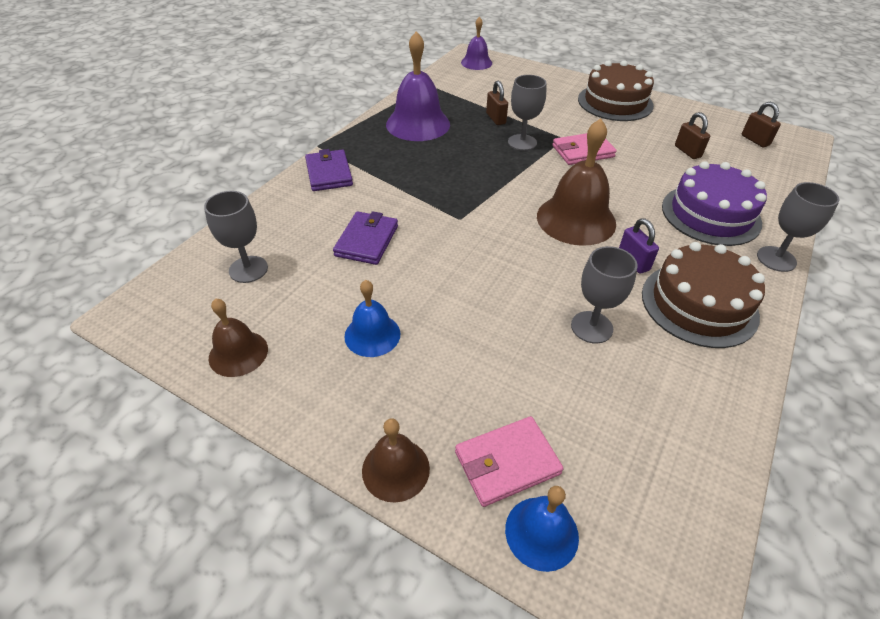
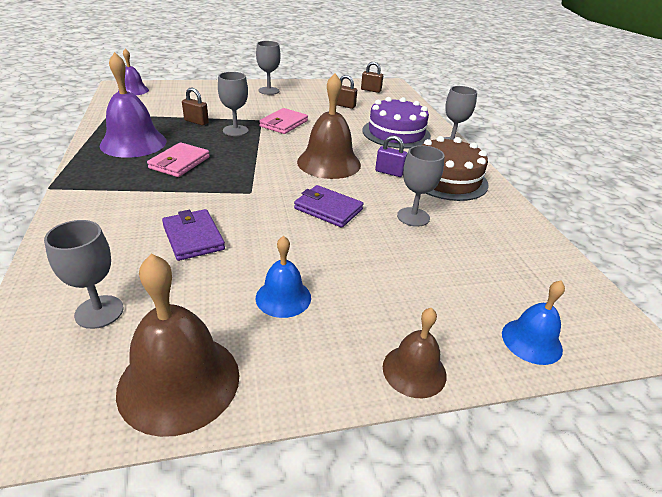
camera: 45 degrees left, 10 degrees down
(238, 353) = (179, 381): brown bell -> brown bell, size x1.74
(329, 173) = (90, 204): purple wallet -> purple wallet (328, 209)
(507, 463) = (468, 318): pink wallet -> pink wallet (179, 163)
(615, 102) = (268, 91): brown cake -> grey goblet

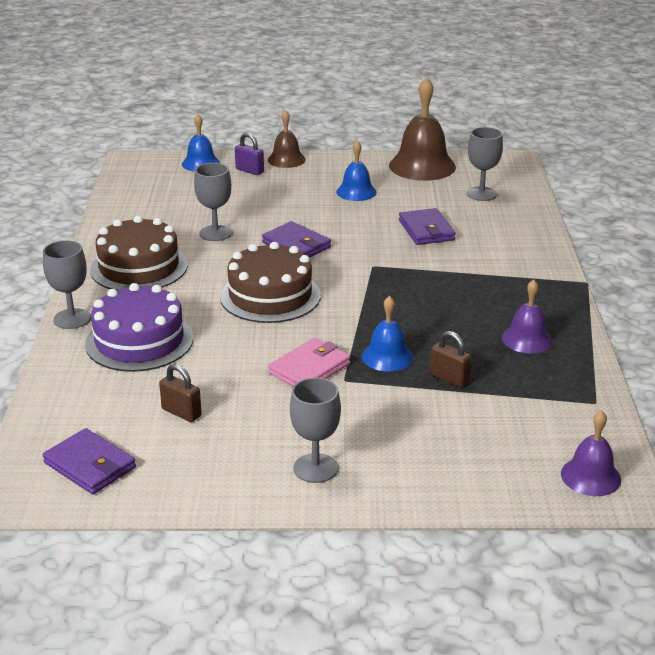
camera: 165 degrees left, 5 degrees down
(133, 143) = (527, 339): purple bell -> purple bell, size x0.58
(179, 163) = (457, 305): pink wallet -> none
(235, 130) = (387, 356): grey goblet -> blue bell
(329, 163) = (270, 296): brown bell -> brown cake
(371, 90) = (90, 465): brown padlock -> purple wallet
(389, 172) = (202, 279): purple padlock -> purple padlock (249, 171)

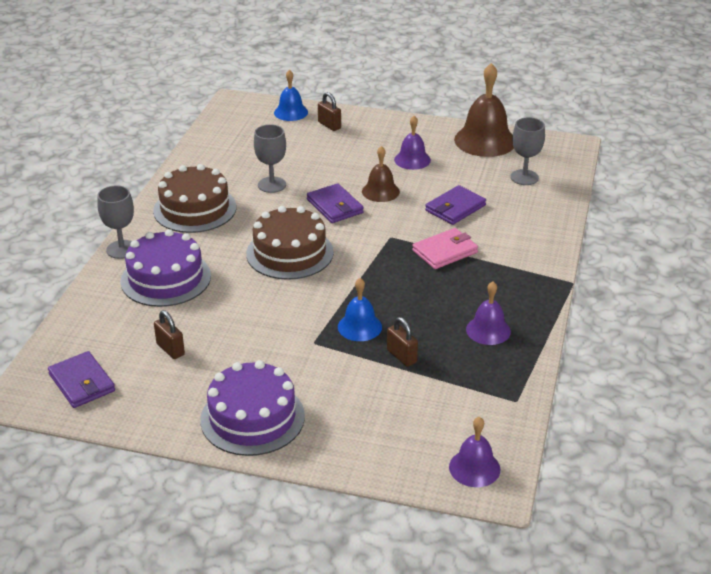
camera: 15 degrees right, 5 degrees up
(249, 171) = (329, 125): purple padlock -> brown padlock
(286, 159) = (366, 118): brown bell -> brown bell (380, 191)
(309, 368) = (290, 327): pink wallet -> pink wallet (445, 251)
(315, 468) = (252, 418): grey goblet -> purple cake
(356, 192) = (412, 160): blue bell -> purple bell
(426, 230) = (455, 208): purple wallet -> purple wallet turned 45 degrees clockwise

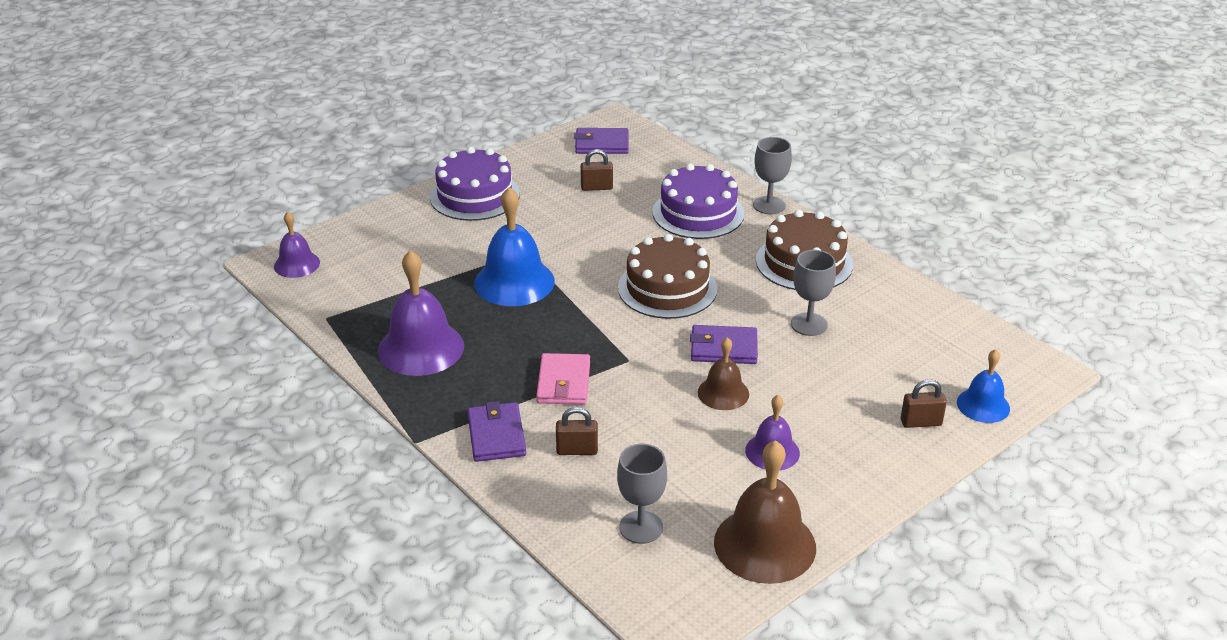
camera: 125 degrees right, 0 degrees up
(359, 327) = (514, 282): blue bell -> blue bell, size x1.74
(401, 356) = (451, 286): brown padlock -> brown padlock (577, 450)
(455, 208) = (633, 431): purple wallet -> purple wallet (496, 435)
(488, 330) = (421, 348): purple bell -> purple bell, size x1.74

